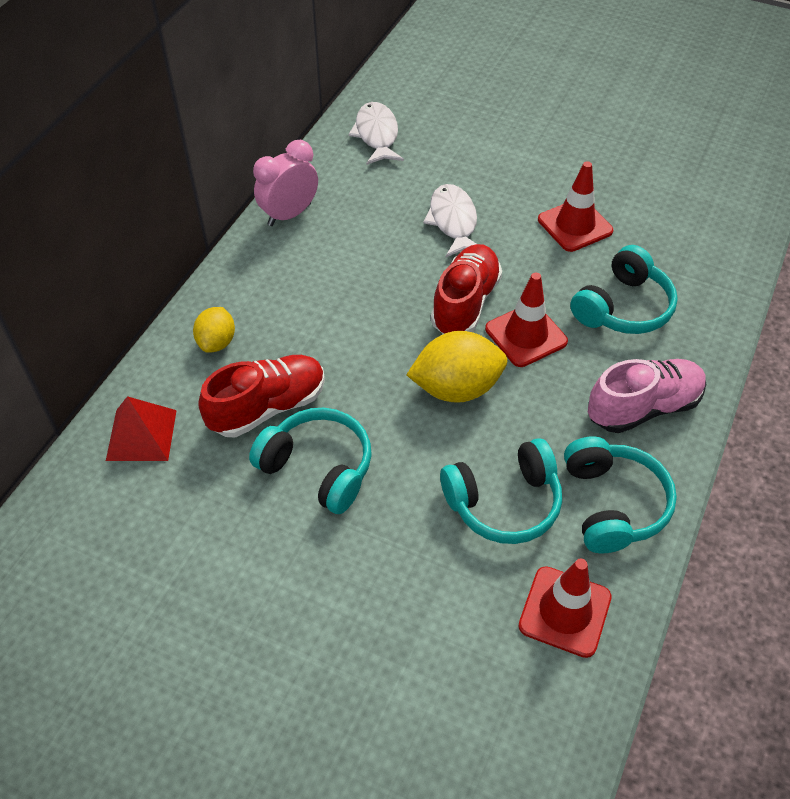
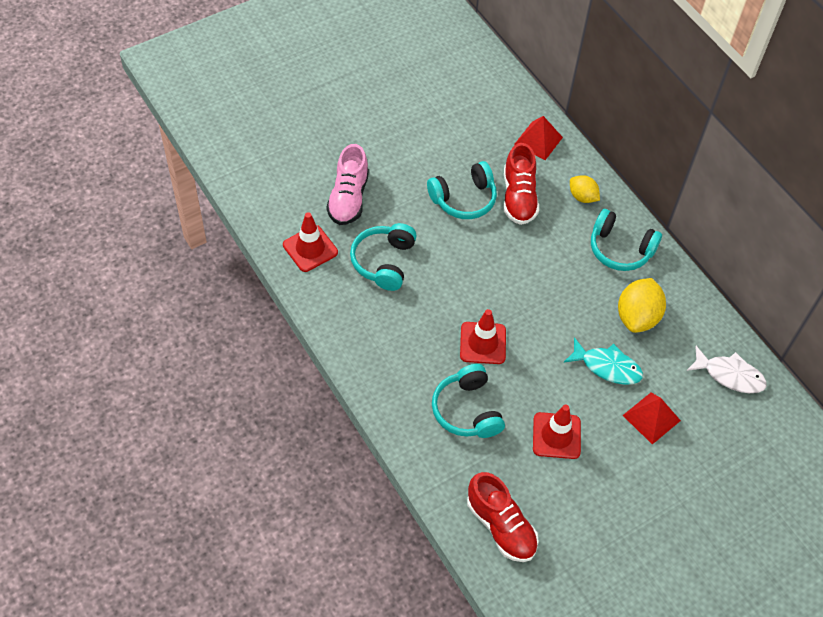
camera: 120 degrees right, 5 degrees up
(289, 214) = (672, 281): pink clock -> none
(453, 221) = (607, 366): white fish -> turquoise fish
(456, 388) = (470, 285): yellow lemon -> yellow lemon (637, 317)
(465, 303) = (530, 328): red shoe -> red shoe (501, 526)
(481, 169) = (651, 417): none -> red pyramid
(612, 504) = (345, 306): turquoise headphones -> turquoise headphones (620, 249)
(643, 407) = (389, 365): pink shoe -> pink shoe (348, 198)

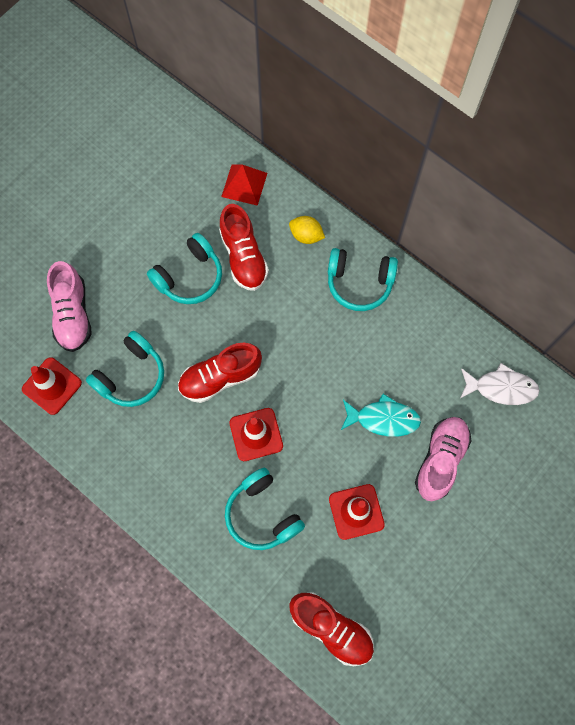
camera: 15 degrees left, 15 degrees up
(384, 262) = (131, 376): turquoise headphones -> turquoise headphones turned 135 degrees counterclockwise
(465, 287) = (220, 377): none -> red shoe
(637, 317) = (396, 353): yellow lemon -> none
(651, 417) = (440, 460): red pyramid -> pink shoe

